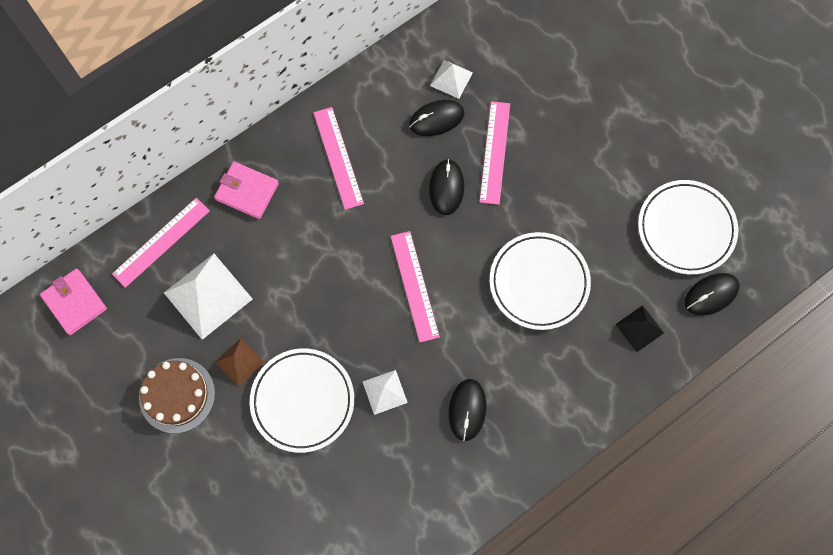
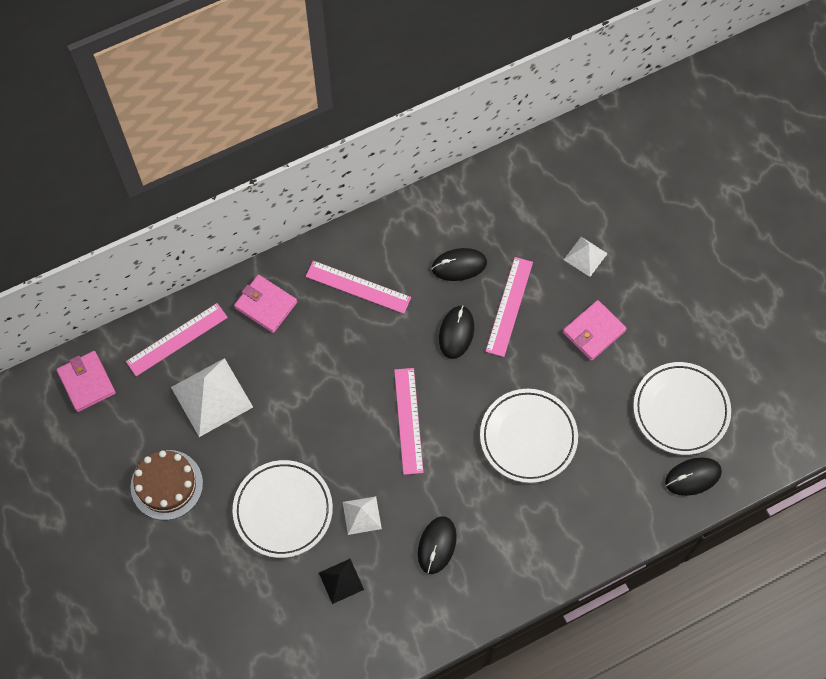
camera: 10 degrees right, 5 degrees down
(239, 362) = (230, 464): brown pyramid -> none
(338, 157) = (358, 287): pink ruler -> pink ruler turned 60 degrees counterclockwise
(451, 79) = (480, 229): white pyramid -> white pyramid (585, 256)
(584, 164) = (594, 332): none -> pink wallet
(639, 328) = (617, 497): black pyramid -> black pyramid (341, 581)

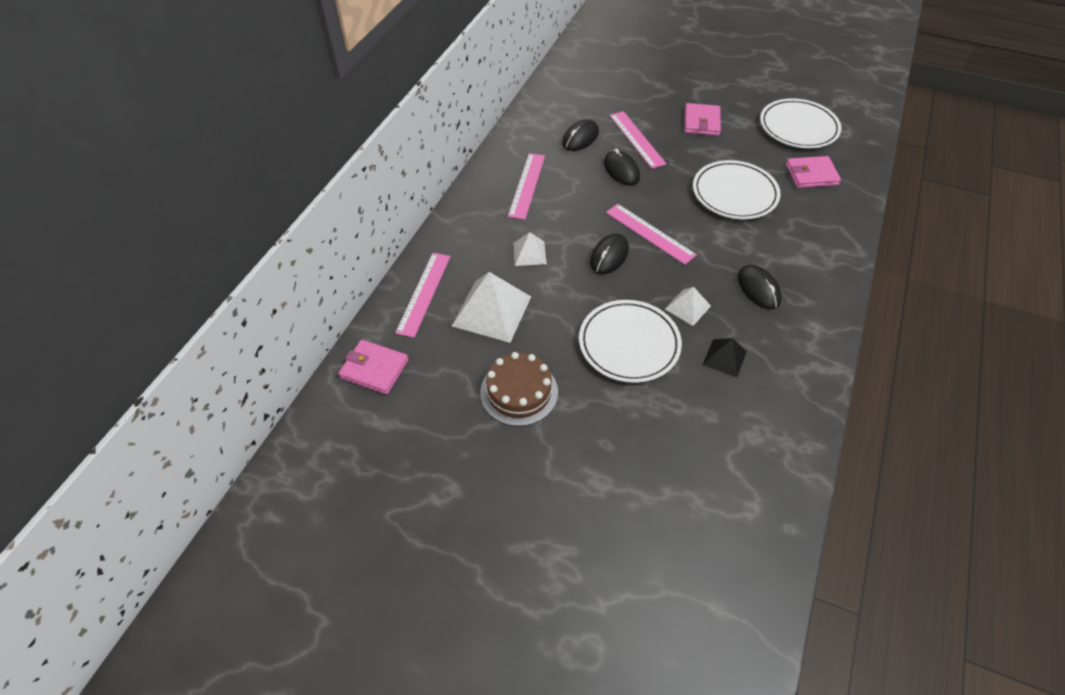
camera: 40 degrees left, 15 degrees down
(266, 305) = (472, 233): pink wallet -> pink wallet (811, 175)
(358, 287) = (527, 185): pink ruler -> pink ruler turned 60 degrees counterclockwise
(585, 256) = (650, 93): white pyramid -> white pyramid (529, 253)
(693, 477) = (849, 153): black mouse -> black mouse (609, 256)

